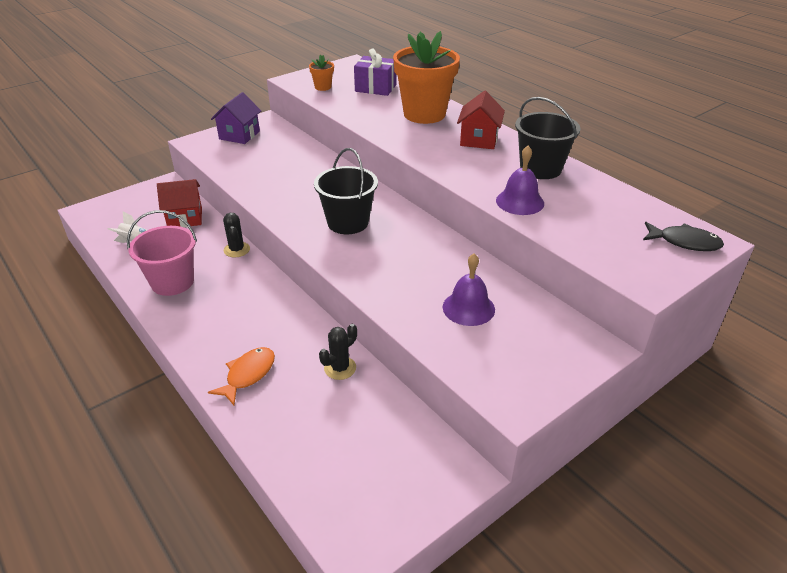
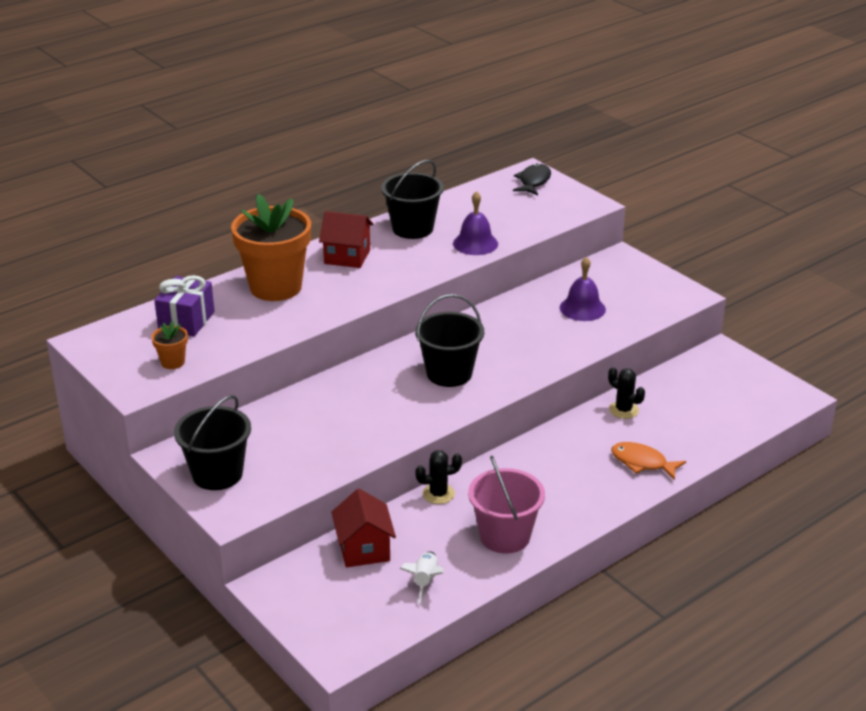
camera: 90 degrees left, 5 degrees down
(239, 135) = (217, 474): purple house -> black bucket

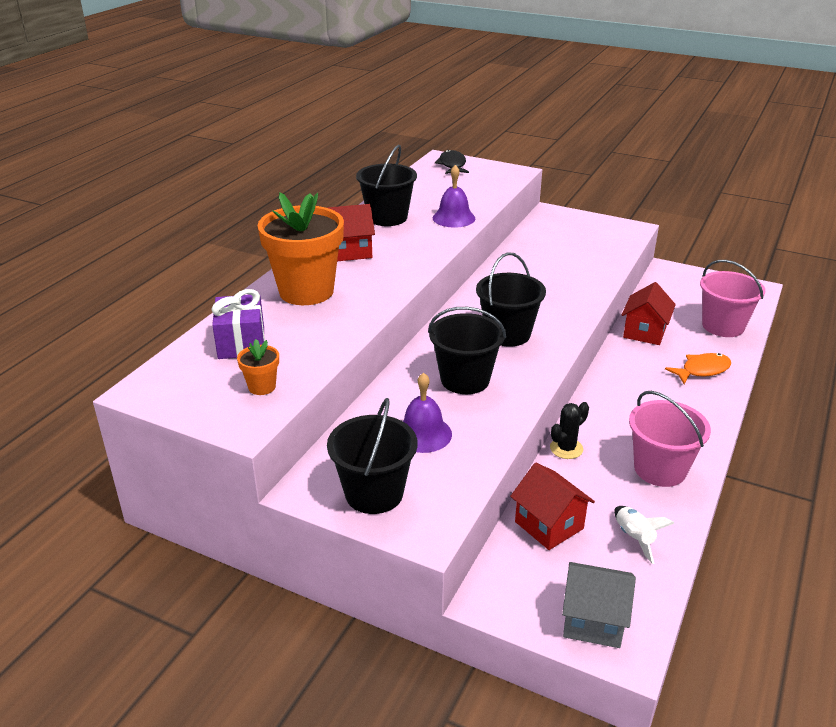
camera: 25 degrees left, 0 degrees up
(332, 627) = (593, 621): none -> grey house
(371, 404) = (465, 380): none -> black bucket
(582, 308) = (562, 256): purple bell -> purple bell (423, 434)
(623, 410) = (644, 332): black cactus -> red house
(642, 462) = (702, 370): orange fish -> orange fish turned 150 degrees clockwise
(714, 426) = (723, 326): none -> pink bucket

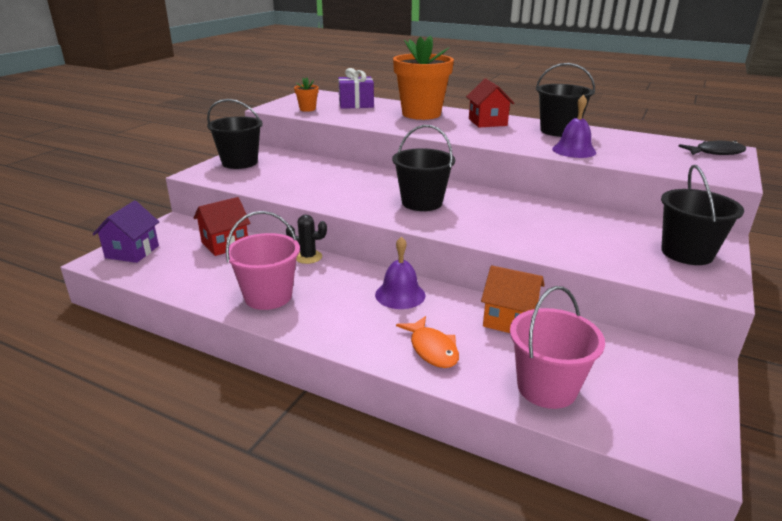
camera: 90 degrees right, 5 degrees down
(423, 434) = (291, 174): purple bell -> purple bell (400, 295)
(465, 380) = (353, 186): black bucket -> black bucket (687, 253)
(566, 448) = (308, 257): black cactus -> black cactus turned 45 degrees counterclockwise
(593, 621) = (132, 252): grey house -> purple house
(634, 538) = (194, 274): white rocket -> none
(644, 332) = (509, 320): red house -> orange house

